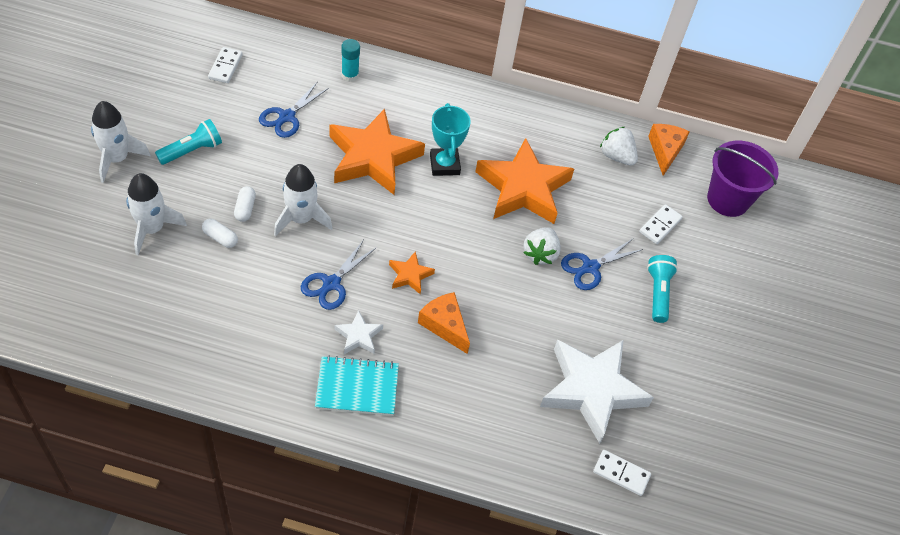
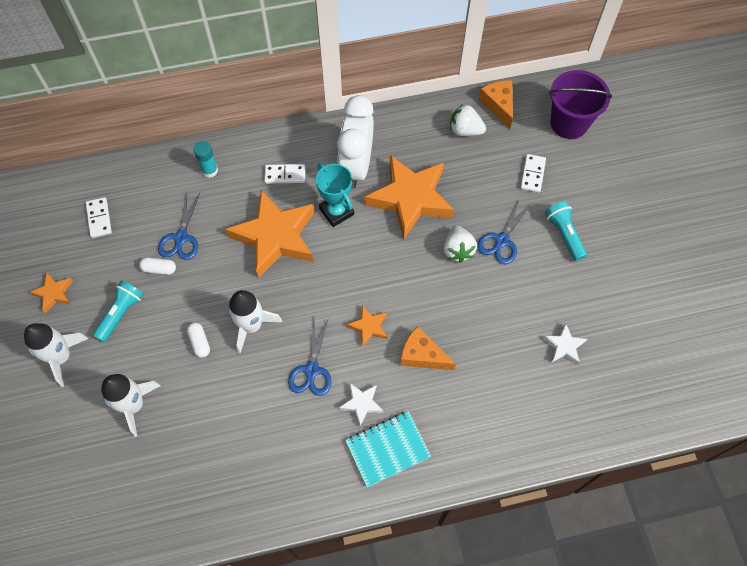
camera: 20 degrees left, 10 degrees up
(146, 106) = (54, 293): none -> orange star
(220, 238) = (196, 381): white capsule -> white capsule (159, 269)
(489, 136) = (356, 166): none -> white clock
(592, 390) = (564, 346): white star -> white star, size x0.44
(621, 473) = (624, 403): white domino -> white domino (285, 175)

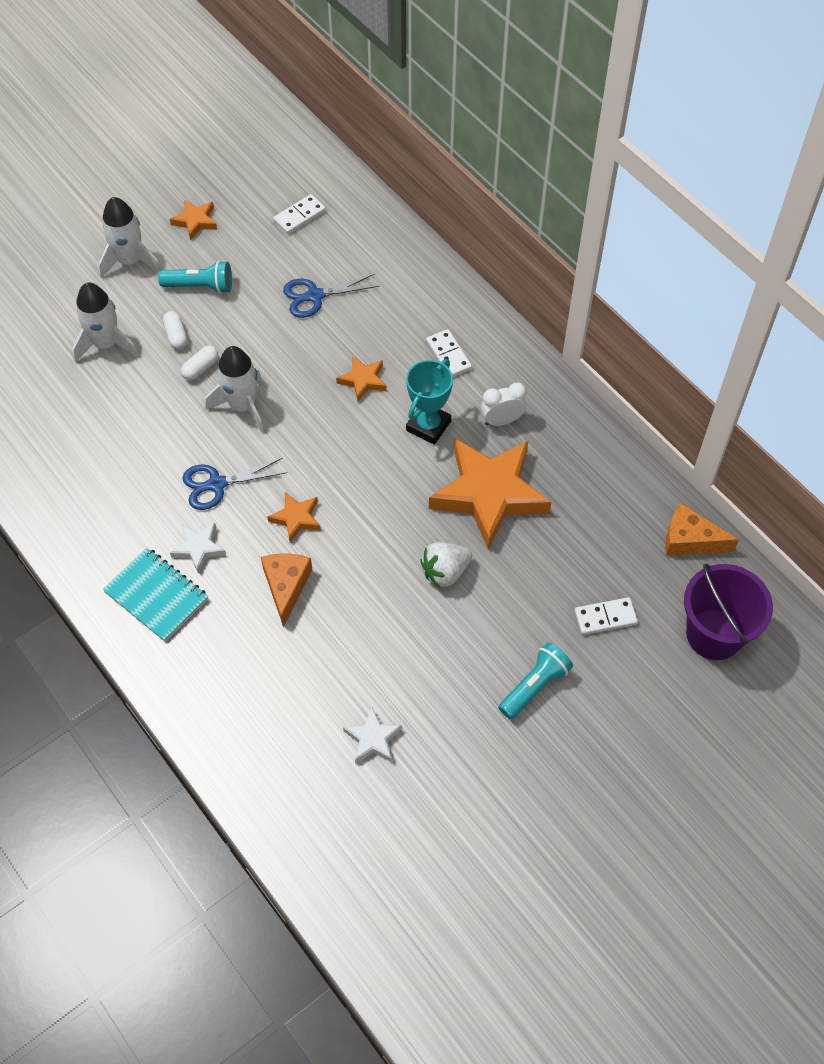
camera: 65 degrees right, 5 degrees down
(159, 269) = (267, 294): white capsule -> white capsule (176, 336)
(210, 170) = (413, 283): turquoise glue stick -> none
(275, 236) = (363, 380): orange star -> orange star, size x0.44
(356, 166) = (502, 420): white clock -> white clock, size x0.50
(465, 130) = (626, 516): white strawberry -> none
(498, 105) = (690, 540): orange cheese -> orange cheese turned 120 degrees counterclockwise
(502, 240) = (485, 616): blue scissors -> none

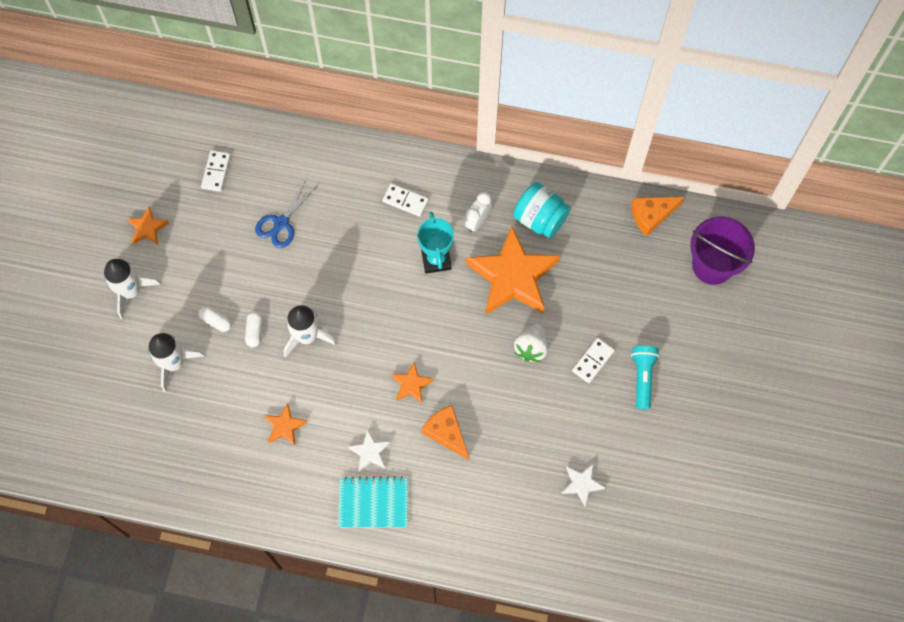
camera: 40 degrees left, 10 degrees up
(200, 286) = (197, 273): turquoise flashlight -> none
(217, 484) = (341, 401): blue scissors -> none
(363, 380) = (367, 259): orange star -> orange star (285, 426)
(568, 462) = (540, 219): none -> turquoise jar
(605, 617) = (645, 303): white domino -> white domino (592, 361)

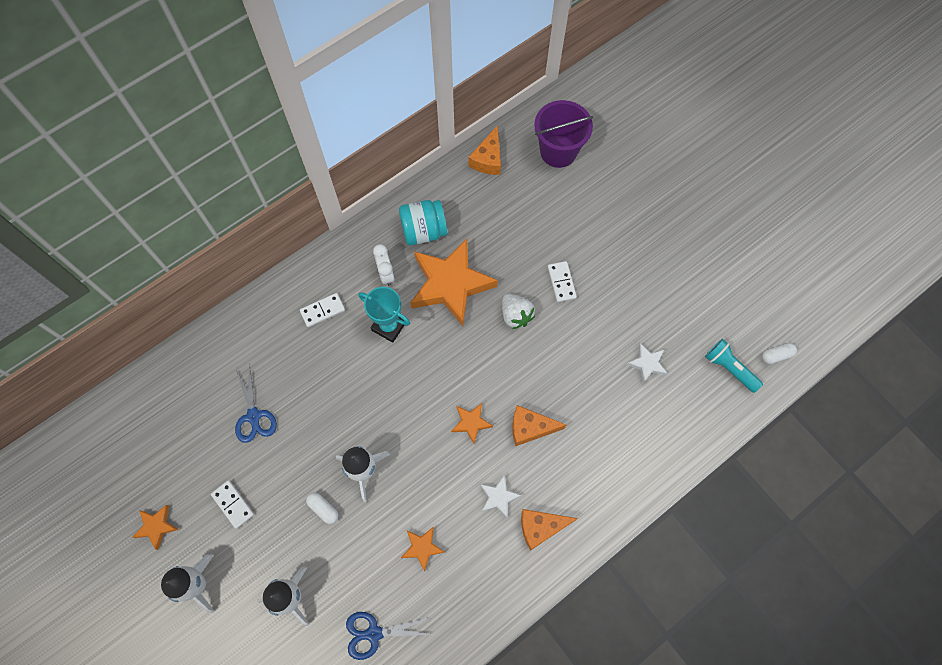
camera: 50 degrees left, 0 degrees up
(195, 443) = (374, 633): none -> blue scissors
(216, 172) = (162, 432): white domino -> white domino (233, 504)
(216, 321) = (287, 533): white capsule -> white capsule (776, 355)
(373, 503) = (541, 527): turquoise notebook -> orange cheese
(642, 377) = (601, 260): turquoise flashlight -> turquoise flashlight (729, 368)

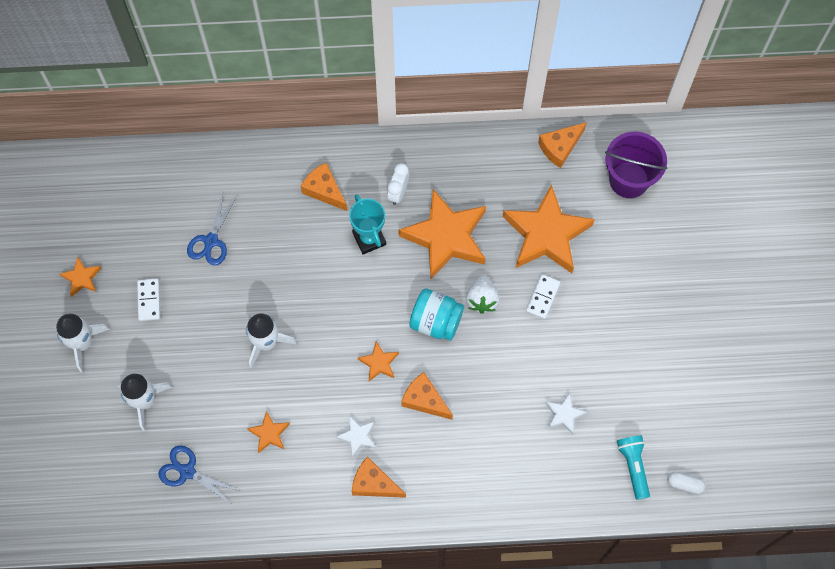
camera: 35 degrees right, 0 degrees up
(322, 310) = (324, 190): white domino -> orange cheese
(323, 509) = (214, 351): white capsule -> none
(423, 231) = (457, 176): turquoise jar -> turquoise jar (436, 321)
(527, 232) = (546, 234): none -> orange star

